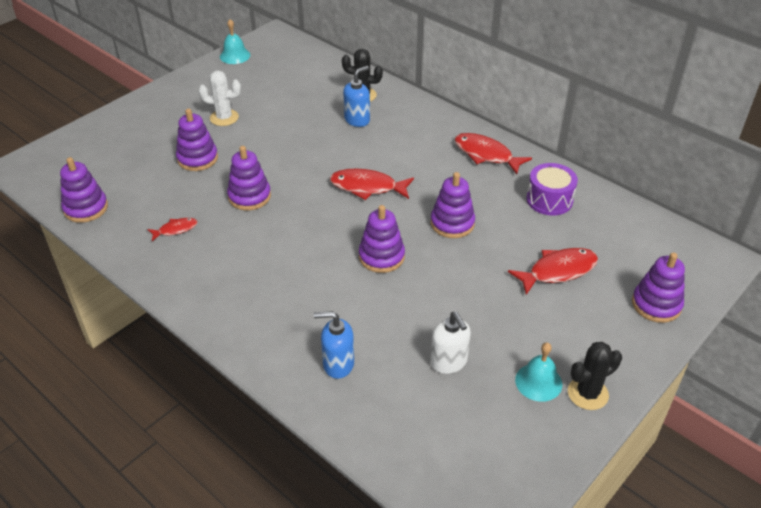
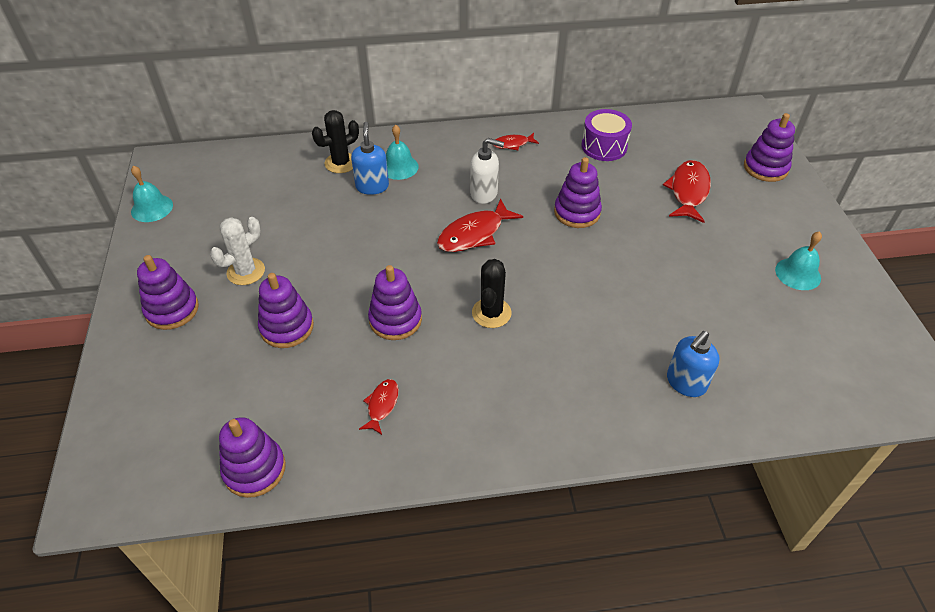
camera: 50 degrees left, 5 degrees up
(381, 257) = (575, 278): purple stacking toy -> purple stacking toy (172, 310)
(391, 120) = (399, 167): none -> turquoise bell
(449, 362) = (738, 311): white soap dispenser -> white soap dispenser (484, 194)
(486, 154) = (512, 144): red fish -> red fish, size x0.55
(587, 393) = (828, 255): black cactus -> black cactus (491, 313)

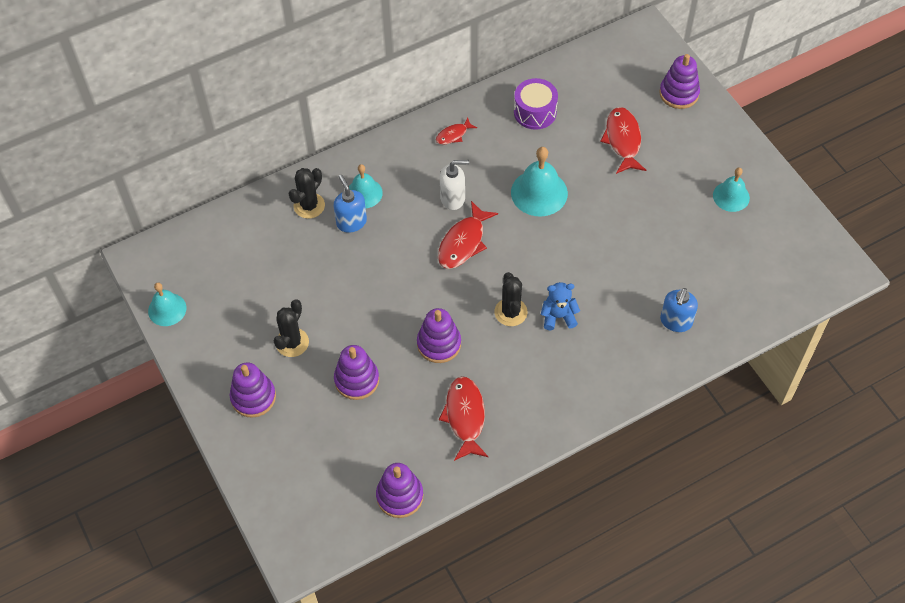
camera: 20 degrees left, 10 degrees up
(246, 271) = (292, 342): white cactus -> black cactus
(382, 405) = (465, 416): red fish -> red fish, size x1.80
(544, 334) = (558, 316): none -> blue teddy bear
(577, 212) = (539, 192): purple stacking toy -> turquoise bell

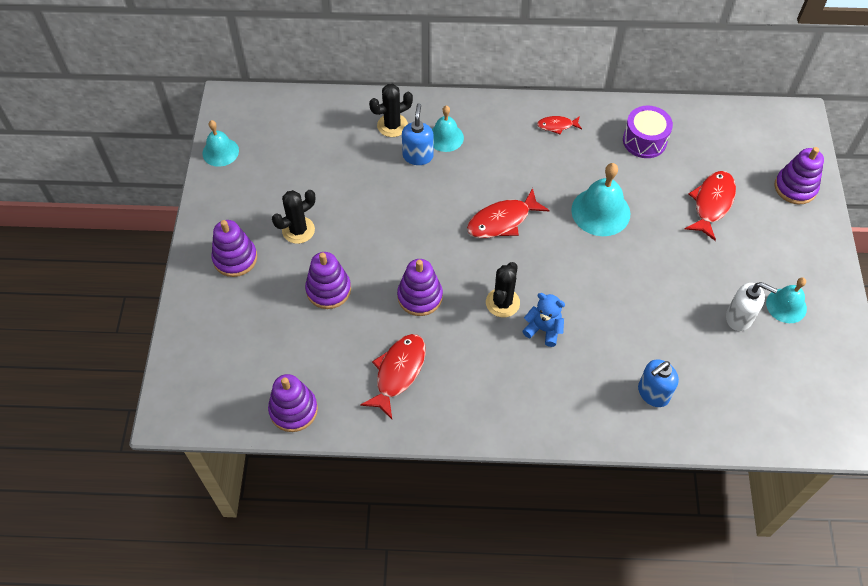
camera: 30 degrees right, 0 degrees up
(453, 198) = (519, 179): white soap dispenser -> white soap dispenser (739, 317)

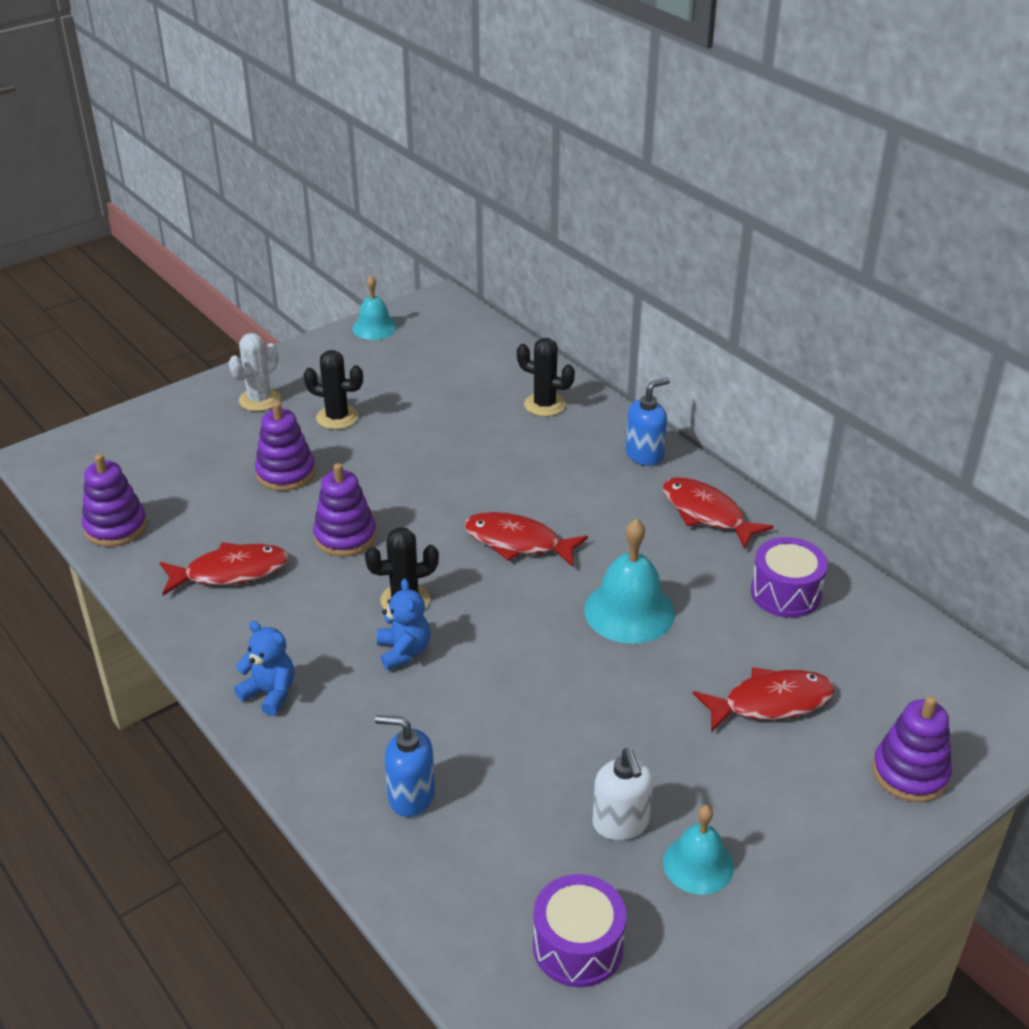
camera: 50 degrees right, 20 degrees down
(235, 258) = (259, 400): purple stacking toy -> white cactus
(418, 156) = (527, 441): blue soap dispenser -> blue soap dispenser (645, 455)
(445, 137) = (577, 445): turquoise bell -> none
(522, 412) = (270, 693): none -> blue teddy bear
(557, 126) = (706, 513): red fish -> red fish, size x1.80
(798, 385) = (578, 946): none -> purple drum

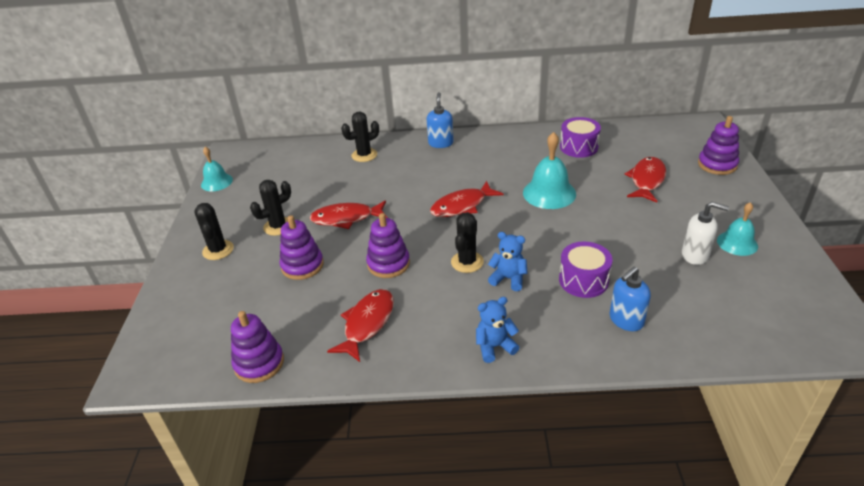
camera: 50 degrees left, 0 degrees up
(259, 400) = (218, 250): white cactus -> black cactus
(578, 946) = (771, 302): purple drum -> purple drum (583, 280)
(706, 513) = (503, 144): red fish -> red fish (346, 218)

